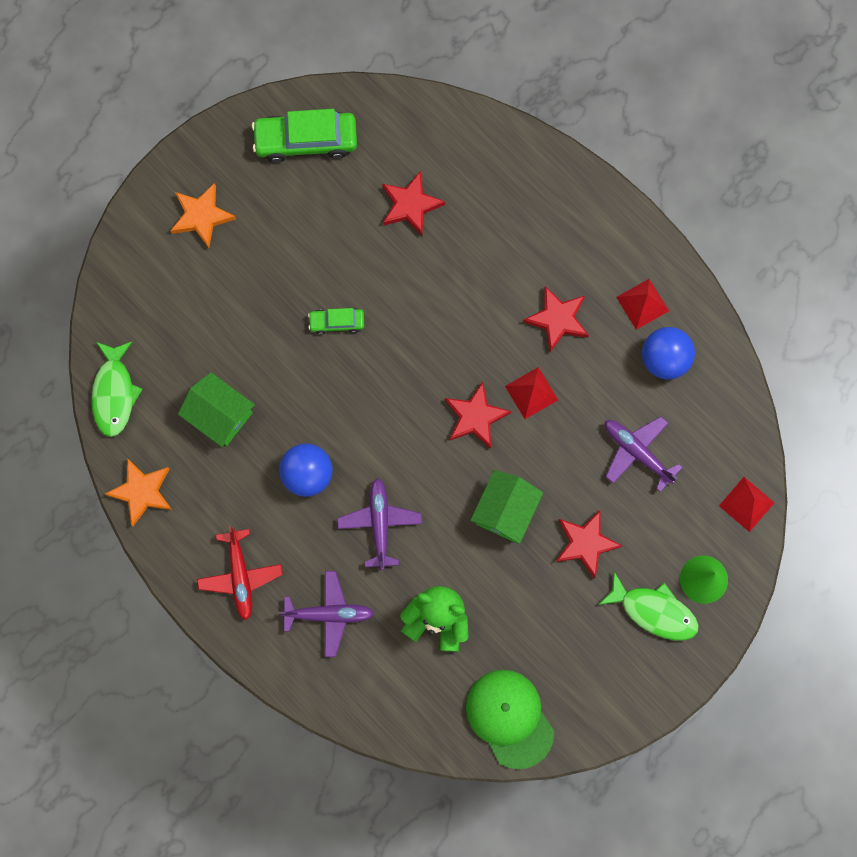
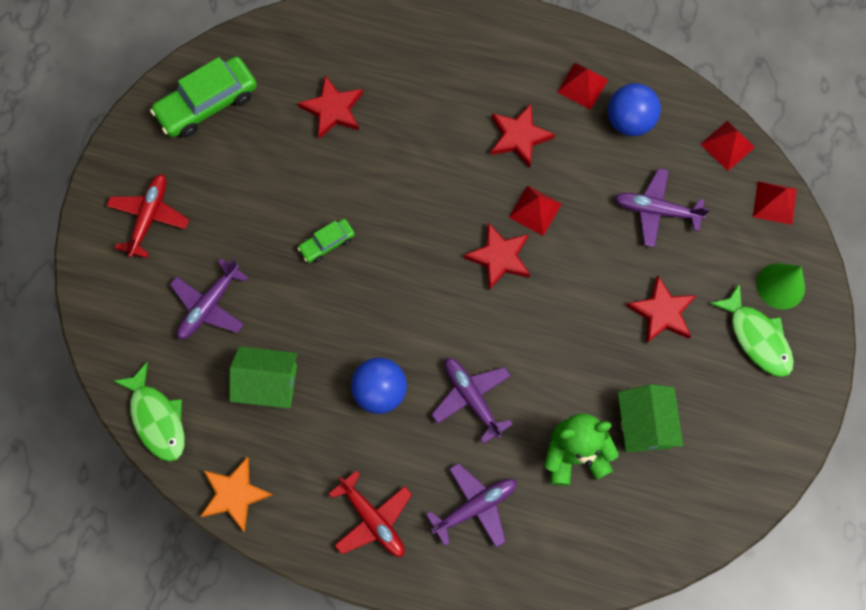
camera: 30 degrees left, 5 degrees down
(201, 216) = (149, 217): orange star -> red plane
(209, 321) = (209, 305): none -> purple plane
(505, 510) = (575, 323): green house -> green house (644, 424)
(509, 718) = (693, 505): green cap -> none
(653, 611) = (756, 337): green fish -> green fish turned 60 degrees clockwise
(737, 429) = (727, 145): none -> red pyramid

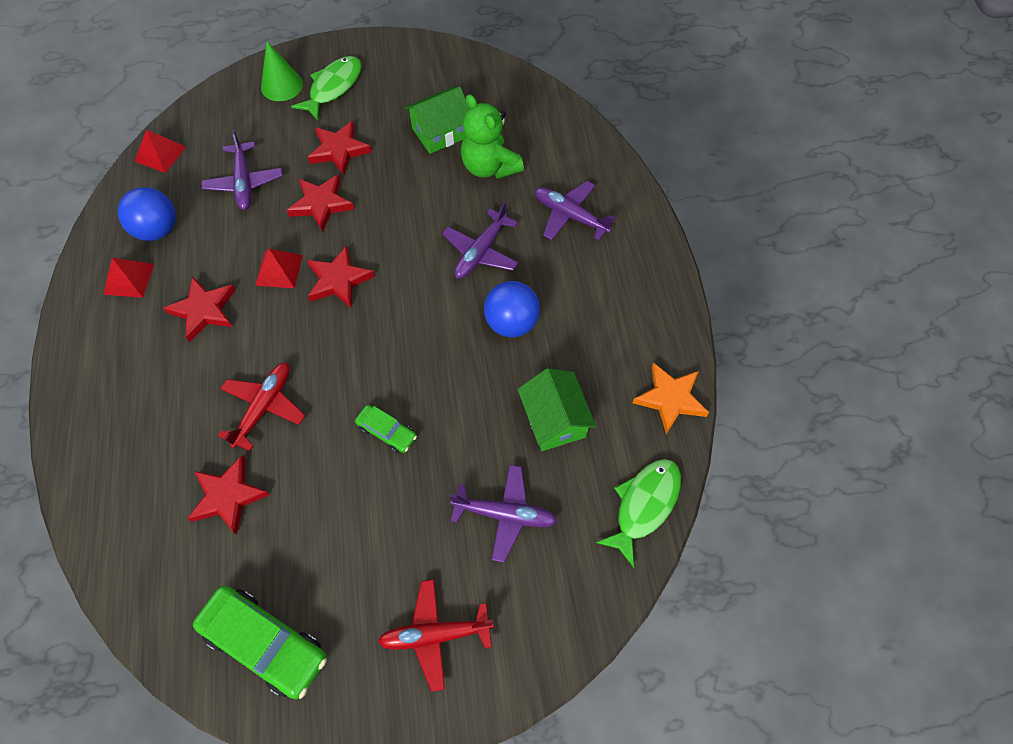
camera: 115 degrees left, 10 degrees down
(372, 519) = (624, 282): red plane -> red plane (264, 407)
(597, 272) = (321, 204): none -> red star
(774, 202) = (206, 109): red pyramid -> none

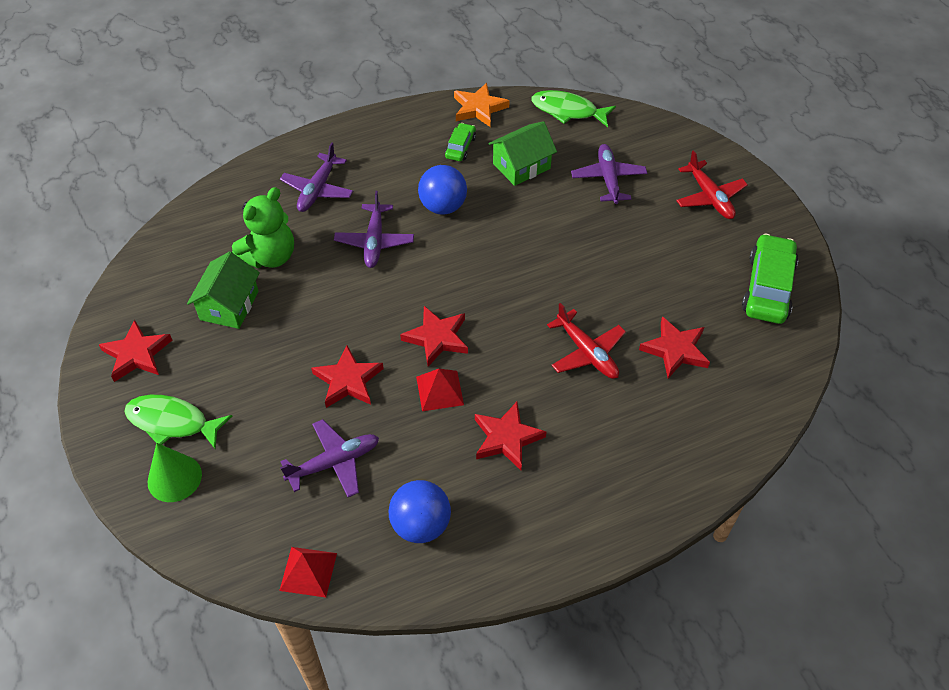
camera: 105 degrees left, 10 degrees down
(129, 279) = (492, 525): red pyramid -> none
(264, 407) = (587, 352): red plane -> red plane turned 135 degrees counterclockwise
(339, 150) = (270, 387): red star -> red star (137, 354)
(387, 432) = (574, 262): green car -> green car (460, 147)
(440, 132) = (229, 305): green house -> green house turned 60 degrees clockwise
(481, 252) = (374, 242): purple plane -> purple plane turned 75 degrees clockwise

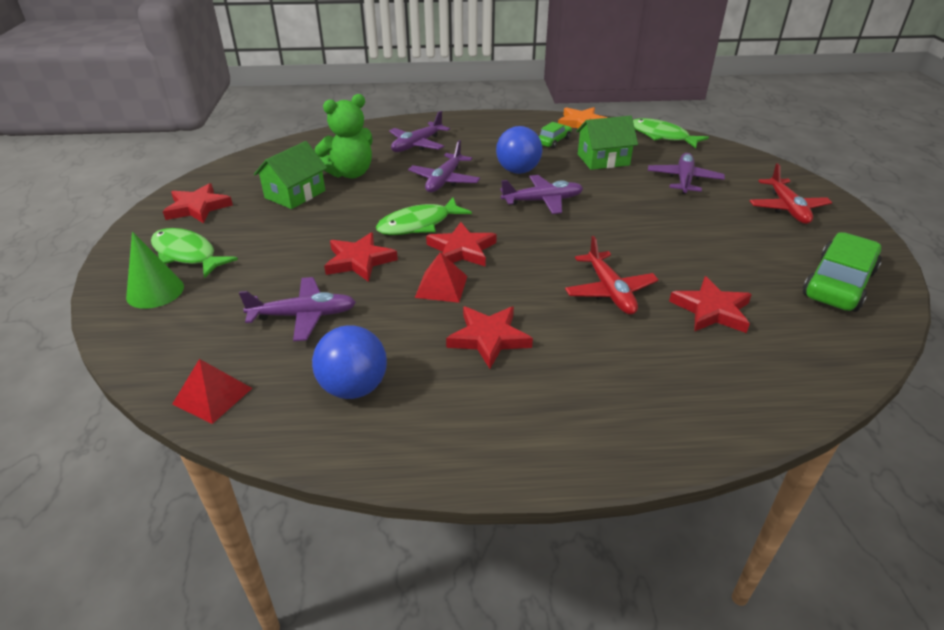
camera: 20 degrees right, 15 degrees down
(380, 315) = (418, 224): none -> green fish
(485, 247) = (543, 201): none -> purple plane

